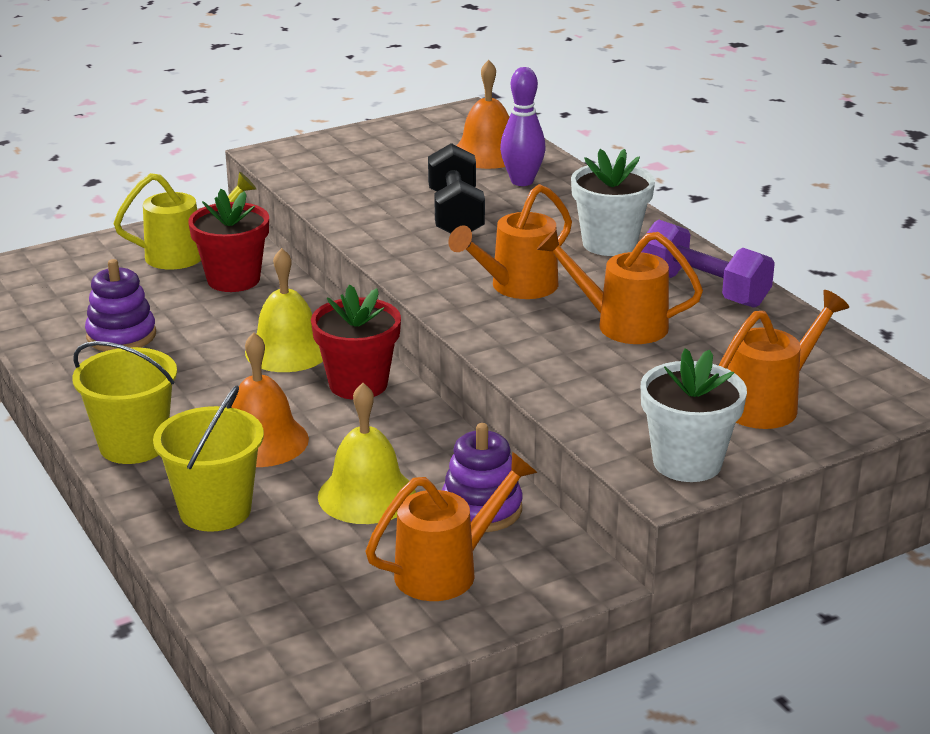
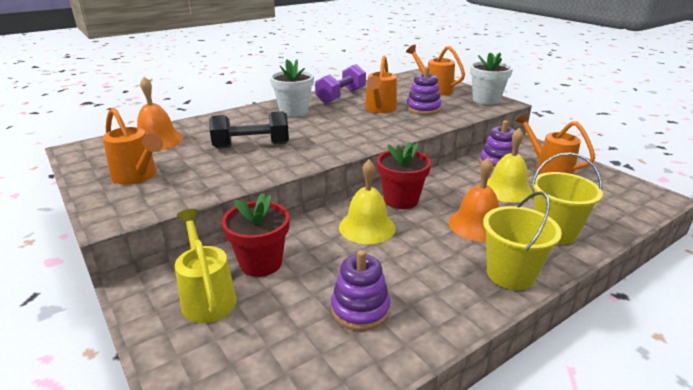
camera: 95 degrees left, 0 degrees up
(517, 287) = (346, 128): orange watering can -> orange watering can (137, 176)
(522, 181) = (207, 131): purple bowling pin -> none
(623, 373) = (423, 109): none -> purple stacking toy

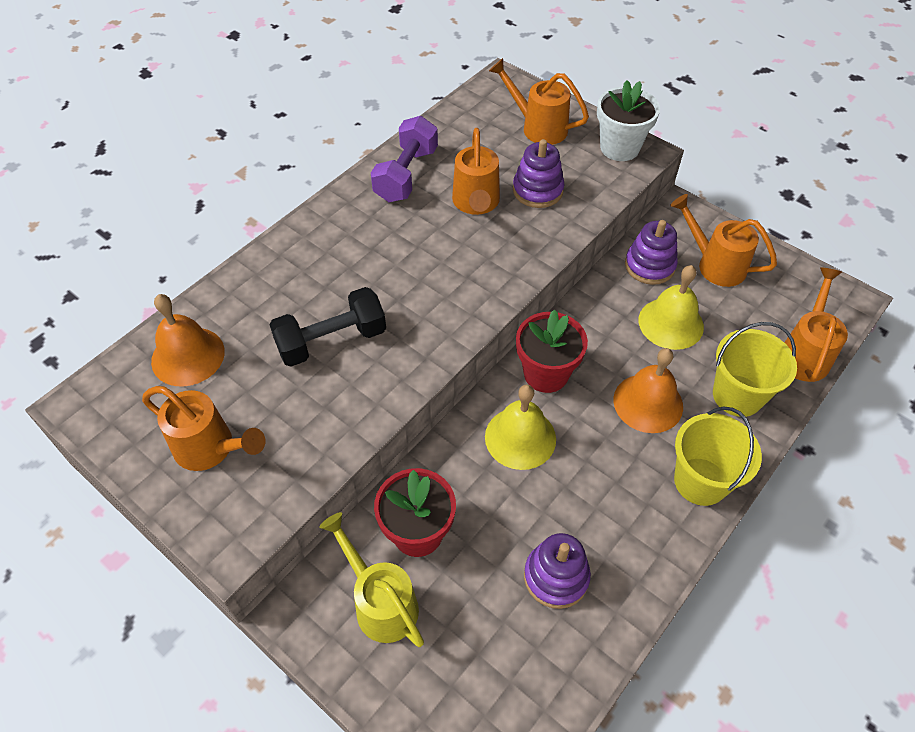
camera: 15 degrees left, 25 degrees up
(294, 111) = (352, 234): white flower pot -> none
(618, 218) = (804, 353): none -> orange watering can

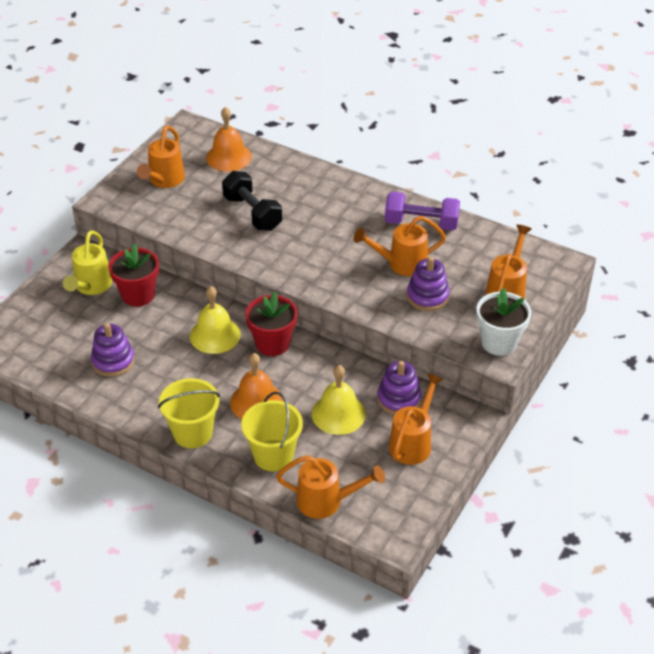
camera: 80 degrees right, 10 degrees down
(381, 603) = (91, 286): yellow watering can -> yellow watering can turned 150 degrees clockwise

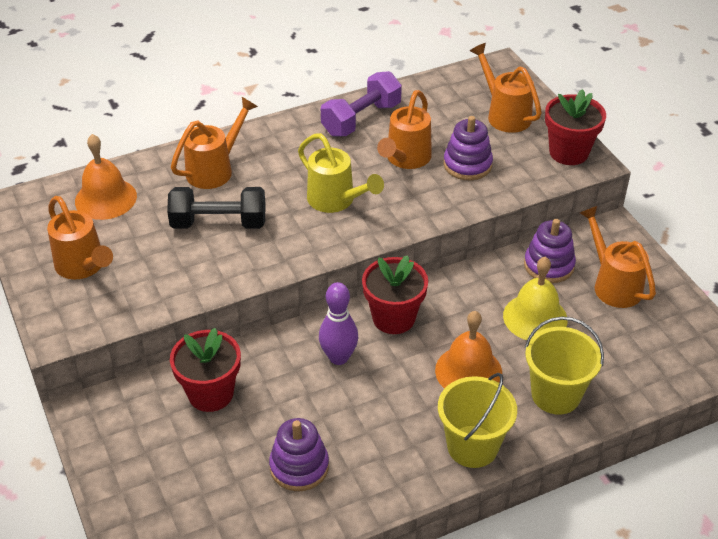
camera: 55 degrees left, 0 degrees up
(91, 286) = (152, 430): yellow watering can -> yellow watering can (335, 200)
(215, 335) = (338, 357): yellow bell -> purple bowling pin
(326, 501) = (647, 384): orange watering can -> orange watering can (214, 170)
(499, 342) = (568, 152): white flower pot -> red flower pot

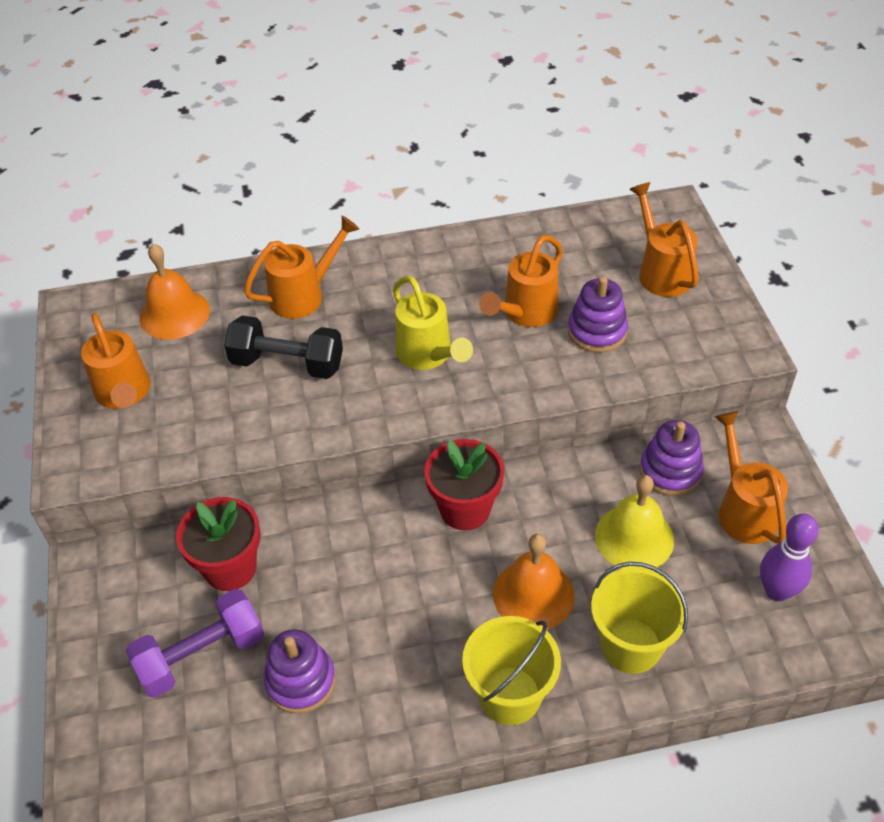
camera: 15 degrees right, 5 degrees up
(338, 357) = (387, 548): purple bowling pin -> purple bowling pin (777, 591)
(361, 119) = (488, 255): purple dumbbell -> purple dumbbell (201, 655)
(568, 152) = (726, 333): red flower pot -> none

